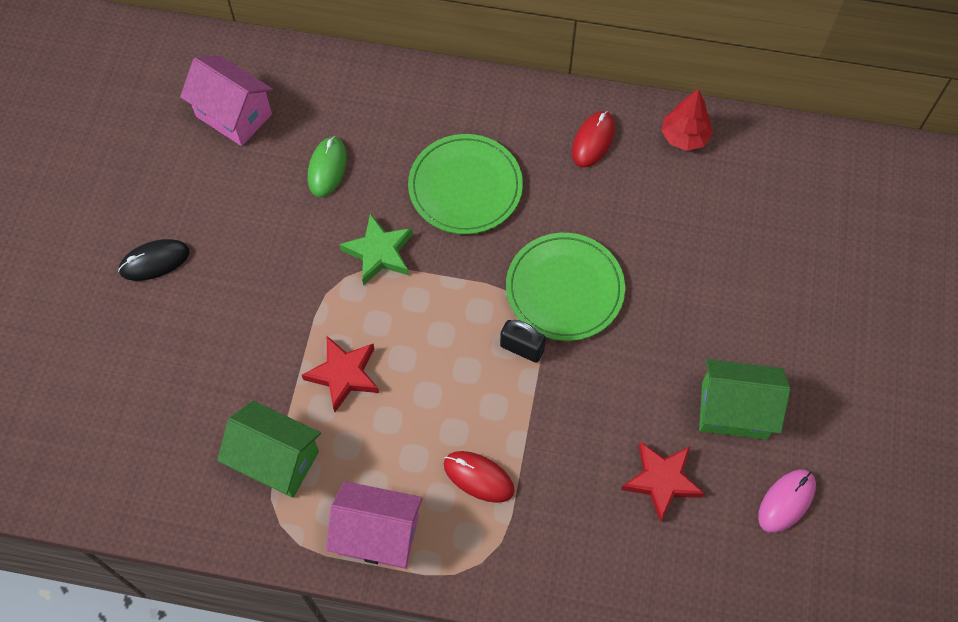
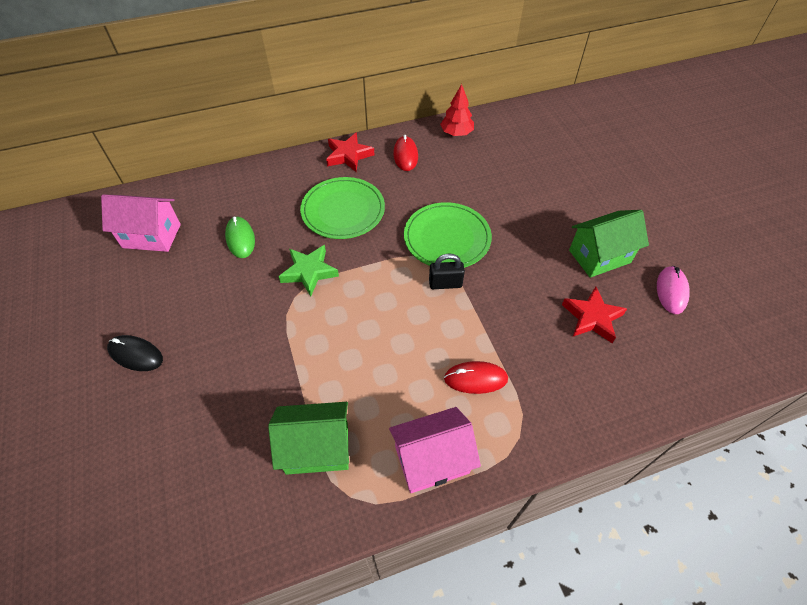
camera: 30 degrees left, 10 degrees down
(154, 261) = (136, 354): black mouse -> black mouse turned 75 degrees clockwise
(344, 374) = (333, 360): red star -> red star (348, 155)

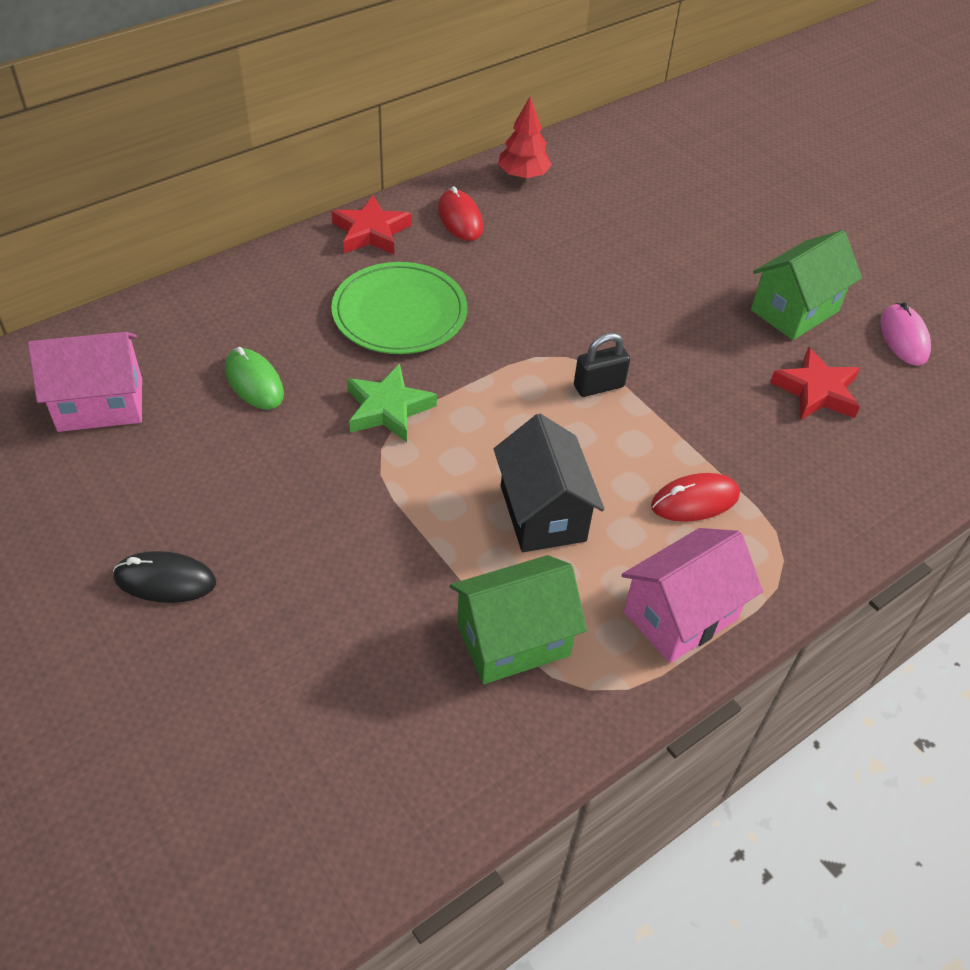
camera: 20 degrees left, 5 degrees down
(373, 364) = (542, 513): none -> black house
(447, 238) = (574, 324): green plate -> none

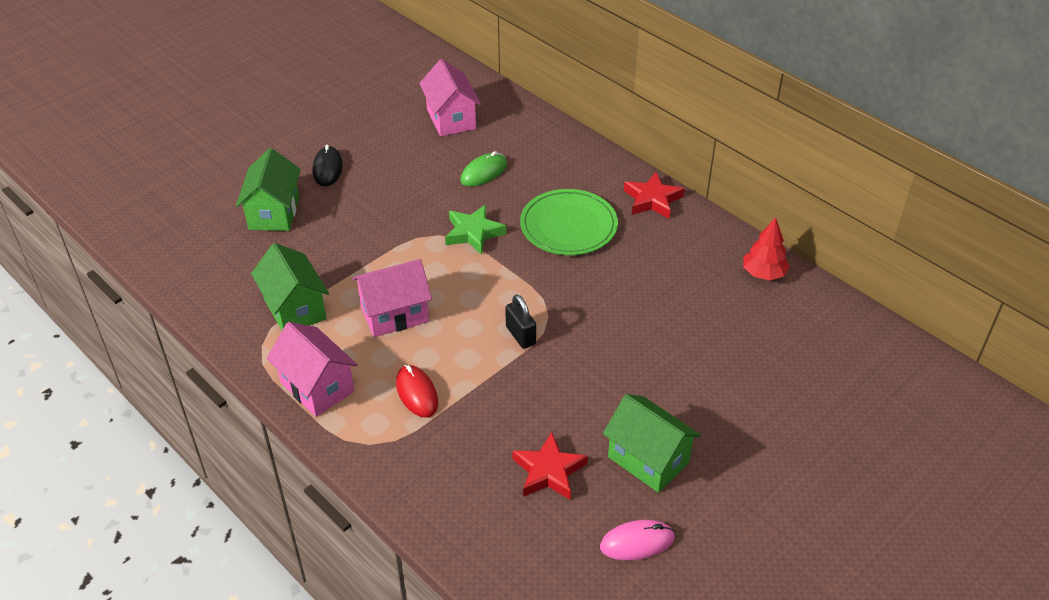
camera: 85 degrees right, 5 degrees down
(261, 666) = (274, 213): none -> green house
(460, 219) = (688, 243): red mouse -> none
(542, 513) = (394, 314): black house -> pink house

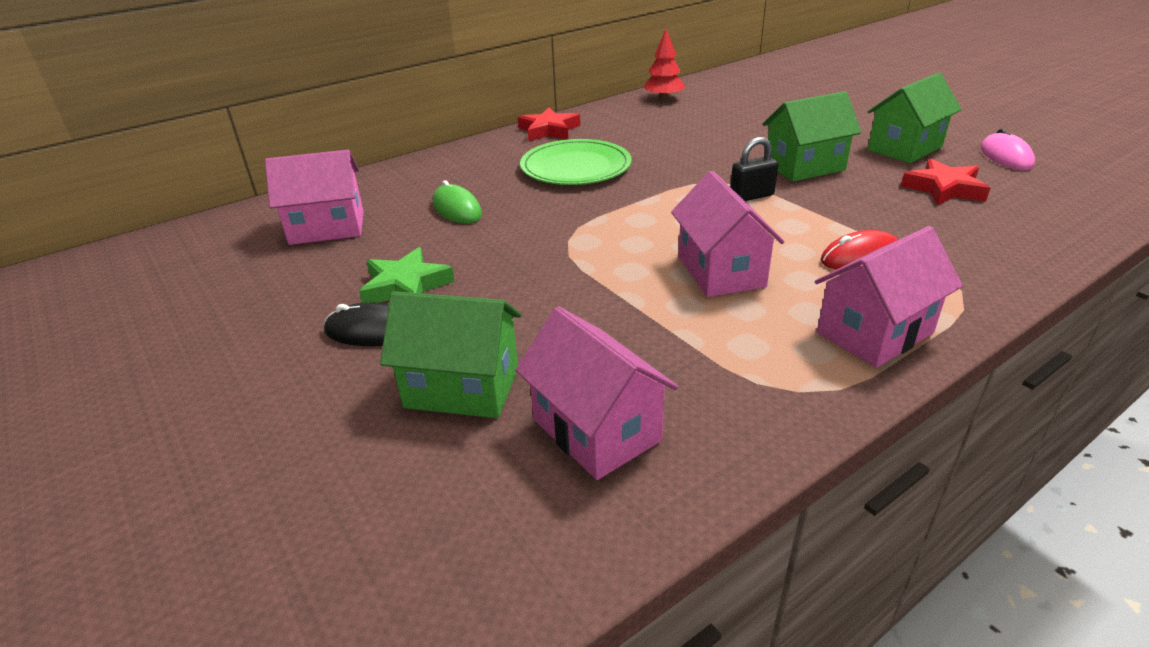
camera: 80 degrees left, 10 degrees down
(236, 266) = (596, 430): none -> pink house
(295, 309) = (711, 357): green house -> green house (804, 167)
(473, 233) = (572, 217): green star -> green star (406, 286)

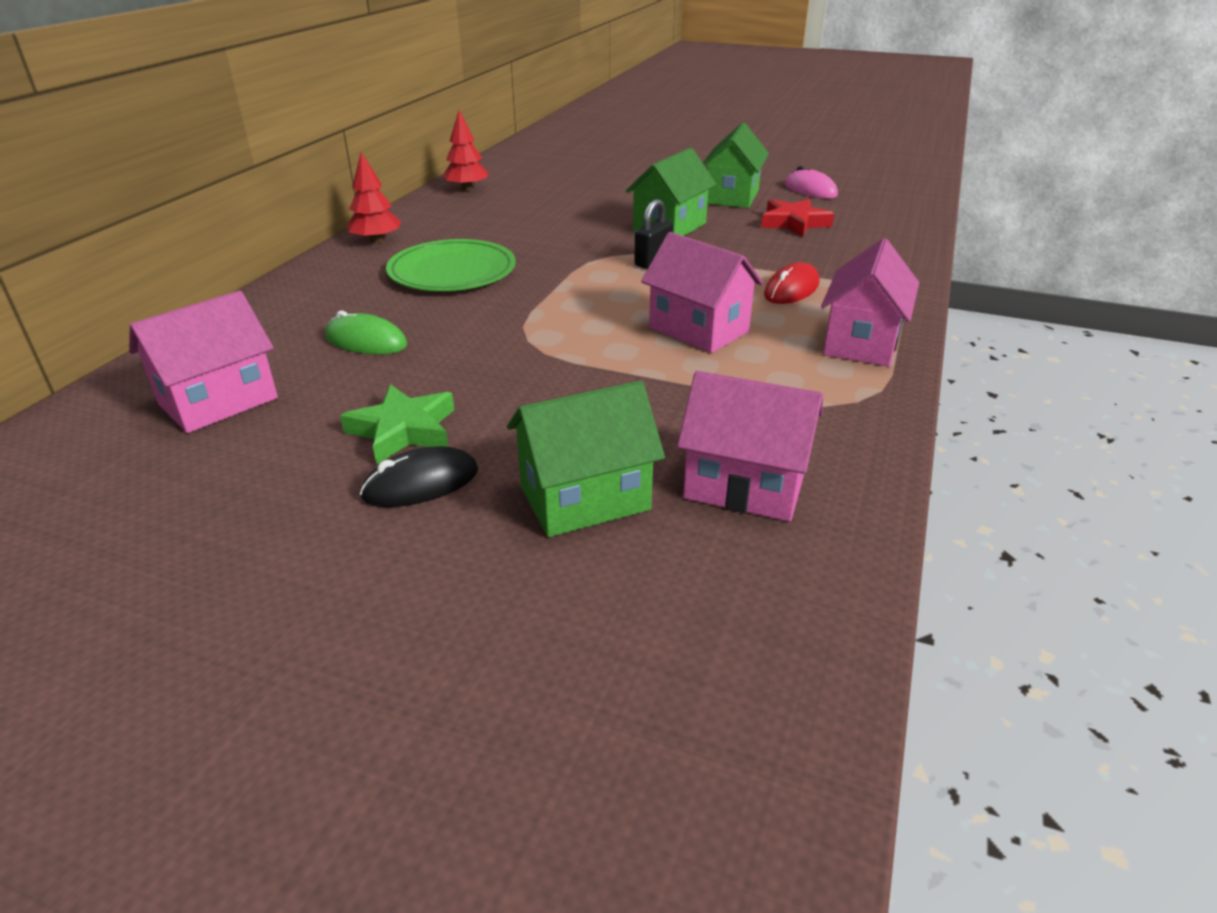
camera: 35 degrees left, 0 degrees up
(549, 130) = (376, 241): red star -> red tree

